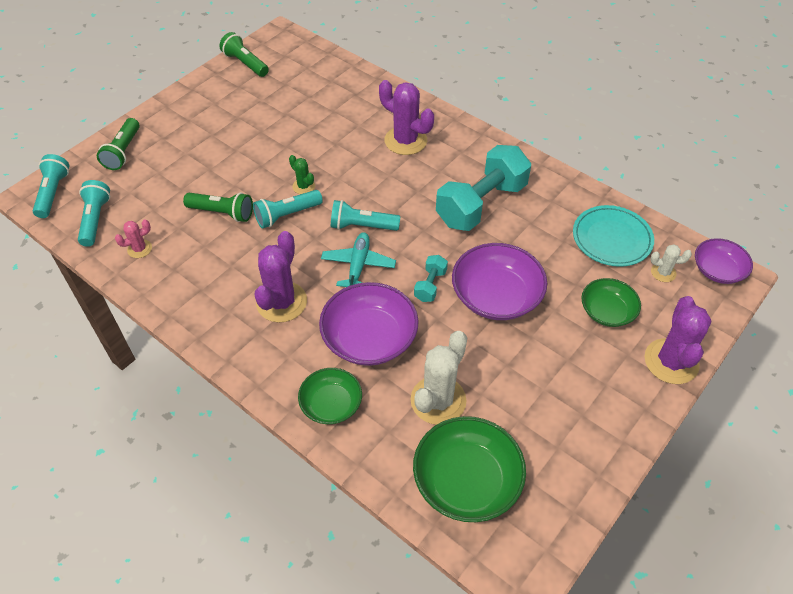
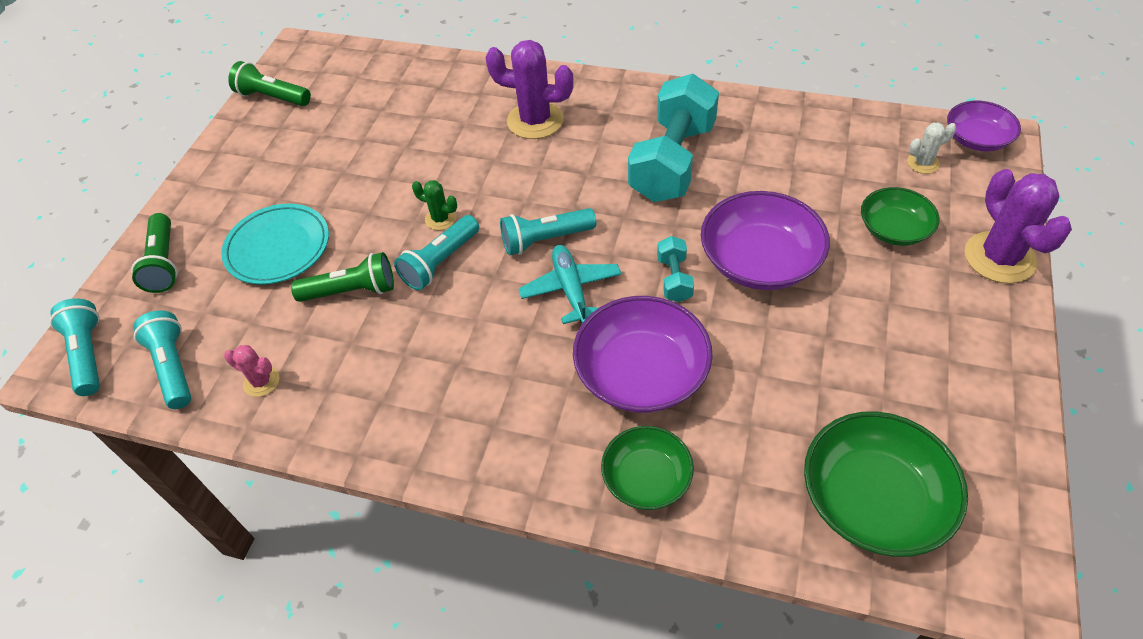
camera: 20 degrees left, 0 degrees up
(139, 249) = (261, 382): pink cactus -> pink cactus turned 75 degrees clockwise
(281, 302) = (500, 374): purple cactus -> none
(438, 400) = (774, 415): white cactus -> none
(611, 239) = (843, 147): turquoise plate -> turquoise plate (278, 248)

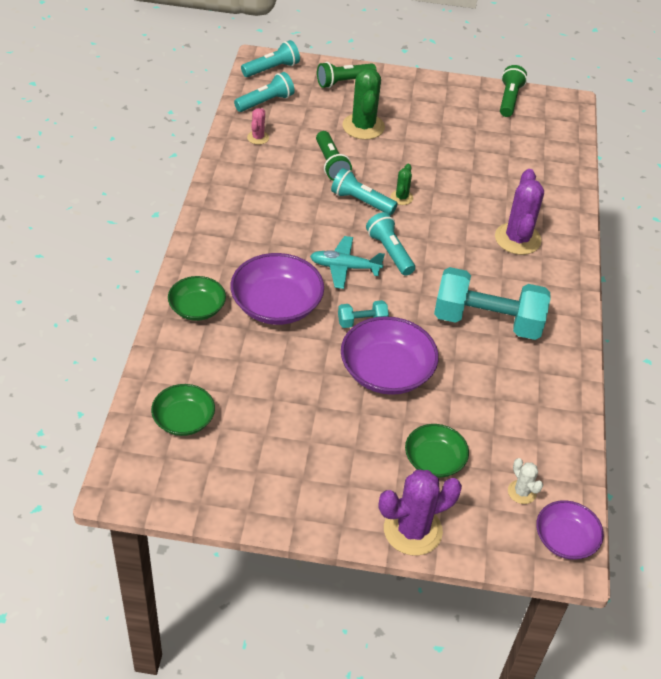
camera: 75 degrees right, 5 degrees down
(278, 248) = (363, 126): turquoise plate -> green cactus
(571, 289) = (345, 267): turquoise plane -> turquoise plane turned 150 degrees counterclockwise
(873, 499) = (184, 420): green bowl -> green bowl, size x0.62

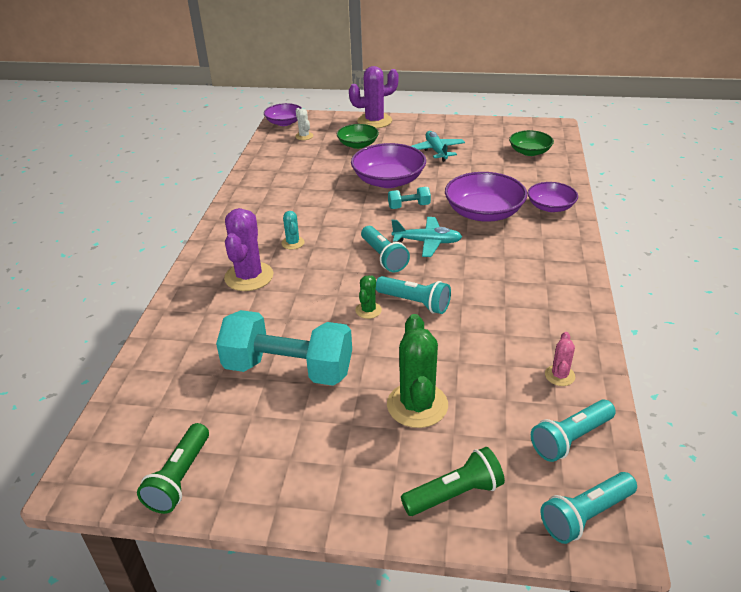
camera: 175 degrees left, 10 degrees down
(197, 308) = (550, 207): green bowl -> purple bowl
(317, 433) = (436, 151): none -> turquoise plane
(331, 164) = (455, 345): green flashlight -> none
(486, 277) = (293, 243): none -> turquoise cactus
(487, 321) = (301, 212): turquoise dumbbell -> turquoise dumbbell (288, 369)

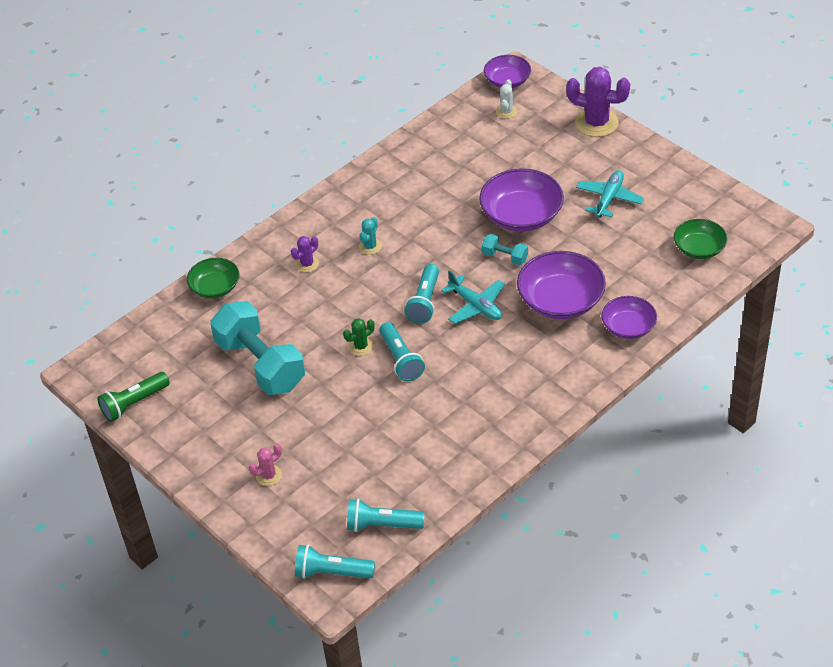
camera: 40 degrees right, 10 degrees up
(249, 277) = (307, 264): purple cactus -> purple cactus, size x0.51
(358, 144) = (544, 150): green bowl -> green bowl (215, 287)
(417, 405) = (313, 442): green cactus -> none
(455, 494) = (273, 512): green flashlight -> none
(559, 375) = (431, 480): pink cactus -> pink cactus (268, 475)

